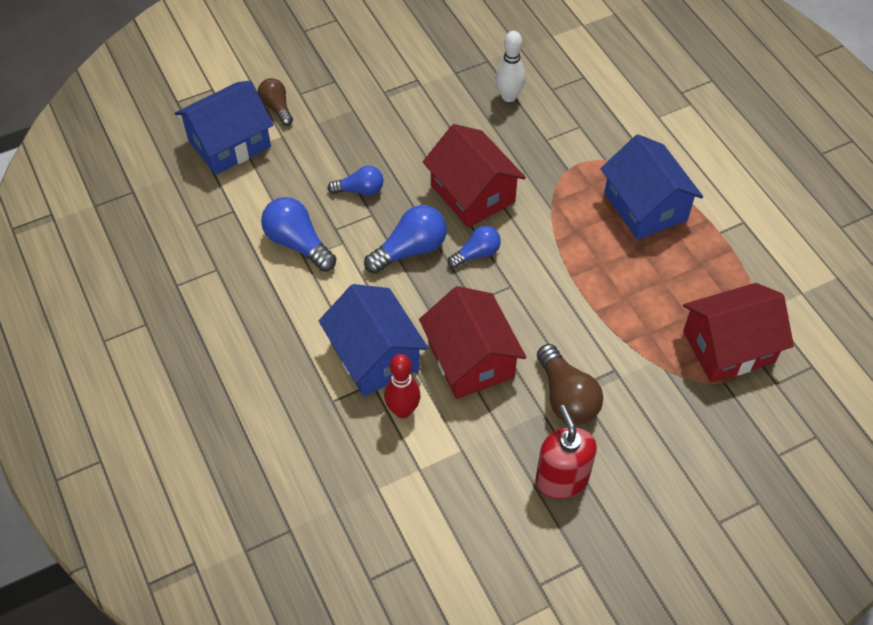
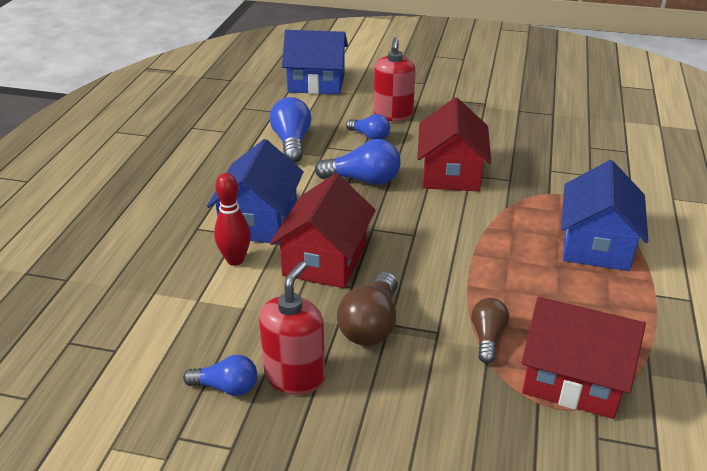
camera: 40 degrees right, 20 degrees down
(277, 108) = (369, 80): brown light bulb -> brown light bulb (487, 337)
(351, 146) = (393, 115): none -> red soap dispenser
(476, 254) = (410, 204): blue light bulb -> blue light bulb (226, 387)
(509, 96) = (547, 137): white bowling pin -> none

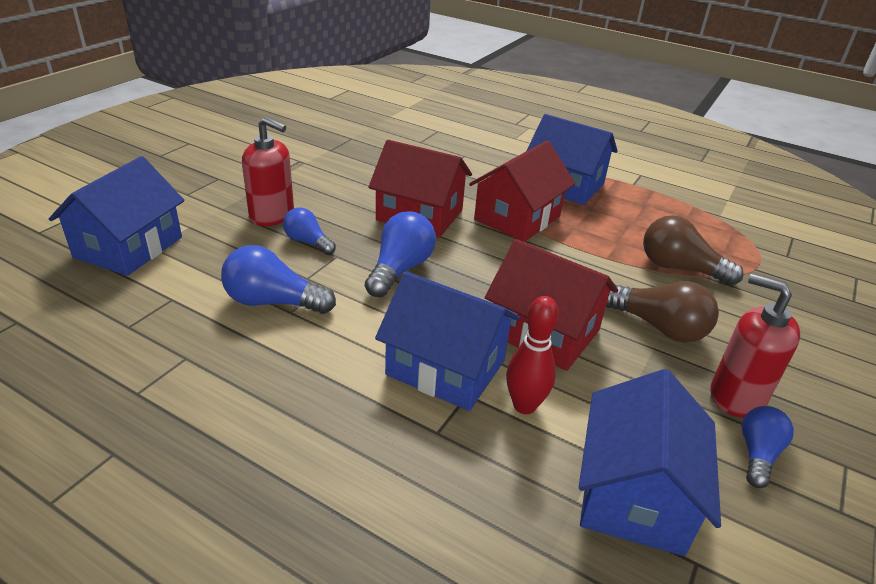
camera: 75 degrees left, 0 degrees up
(167, 318) = (634, 494): none -> blue house
(370, 136) = (308, 242): blue light bulb -> blue light bulb turned 105 degrees counterclockwise
(487, 337) = (680, 268): brown light bulb -> brown light bulb, size x1.57
(573, 378) = (728, 246): red house -> red house (517, 218)

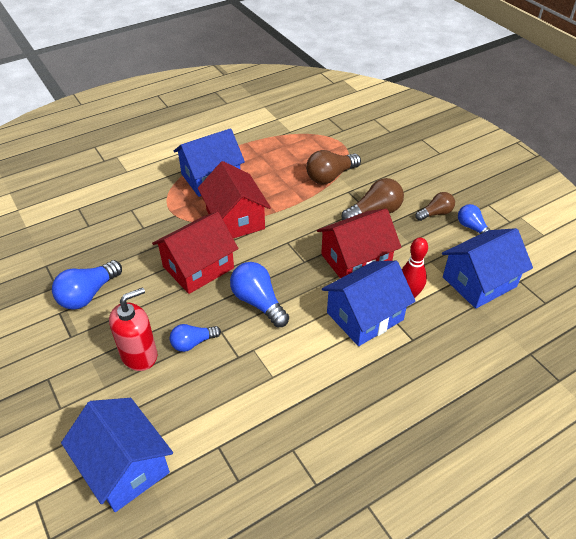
camera: 60 degrees left, 10 degrees up
(273, 302) = (257, 383): blue light bulb -> blue light bulb (88, 294)
(634, 494) = (479, 282): blue house -> blue house turned 75 degrees counterclockwise
(736, 396) = (435, 213): red soap dispenser -> brown light bulb

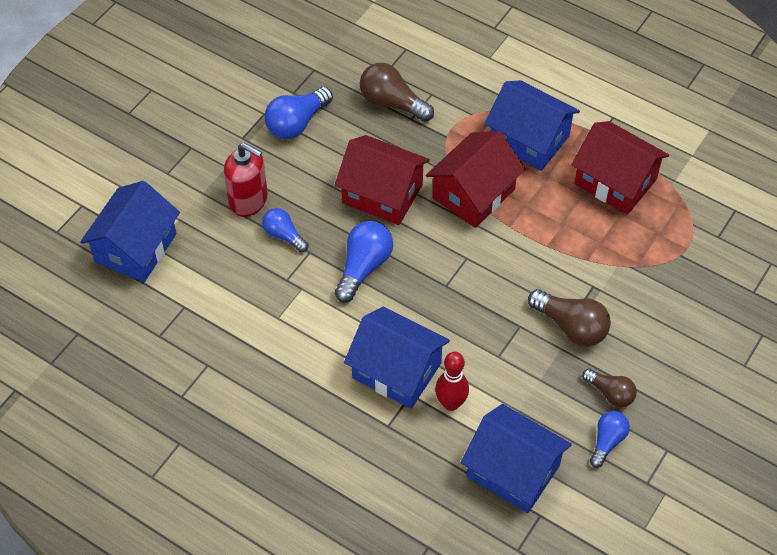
camera: 65 degrees right, 10 degrees up
(88, 294) = (297, 123): blue light bulb -> blue light bulb turned 60 degrees counterclockwise
(330, 176) = (610, 257): brown light bulb -> brown light bulb (392, 103)
(356, 260) = (476, 334): red house -> red house (615, 181)

